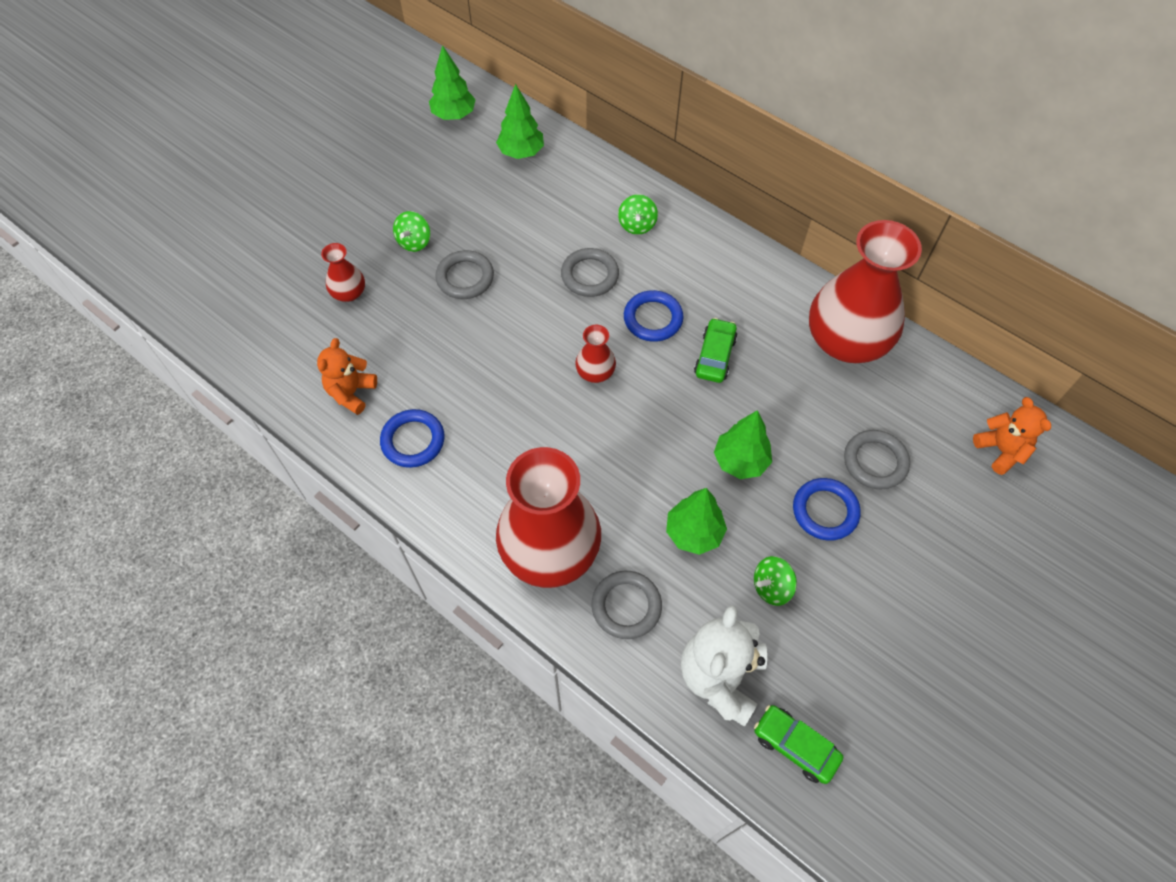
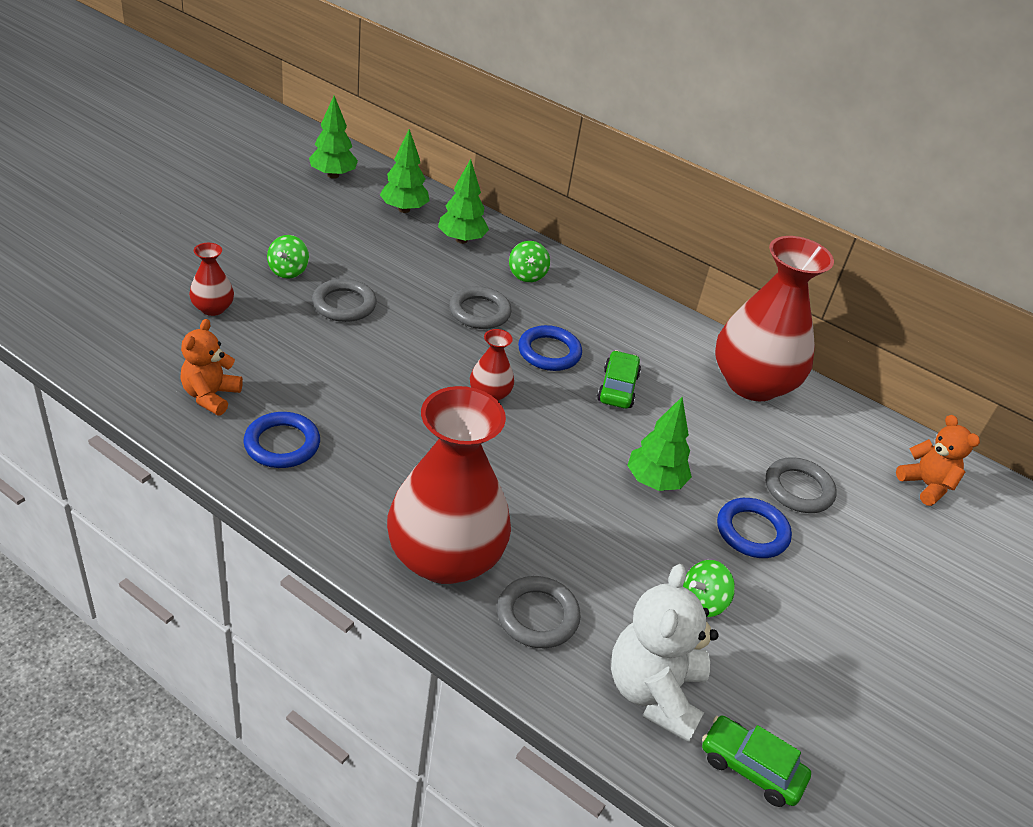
camera: 10 degrees left, 20 degrees down
(694, 533) = (610, 546): green tree -> green tree (461, 240)

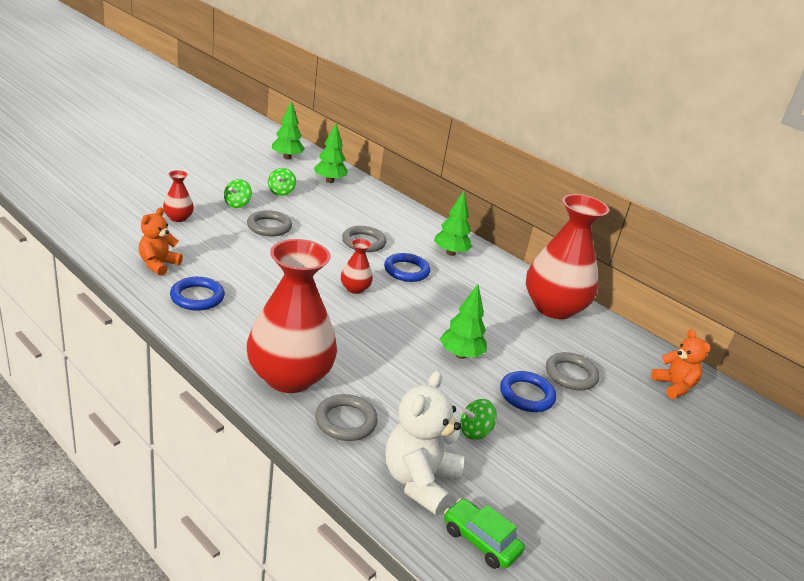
camera: 10 degrees right, 10 degrees down
(461, 240) = (364, 202): green tree -> green tree (450, 253)
(527, 275) = (405, 226): green spinning top -> green spinning top (281, 192)
(617, 388) = (450, 297): green car -> none

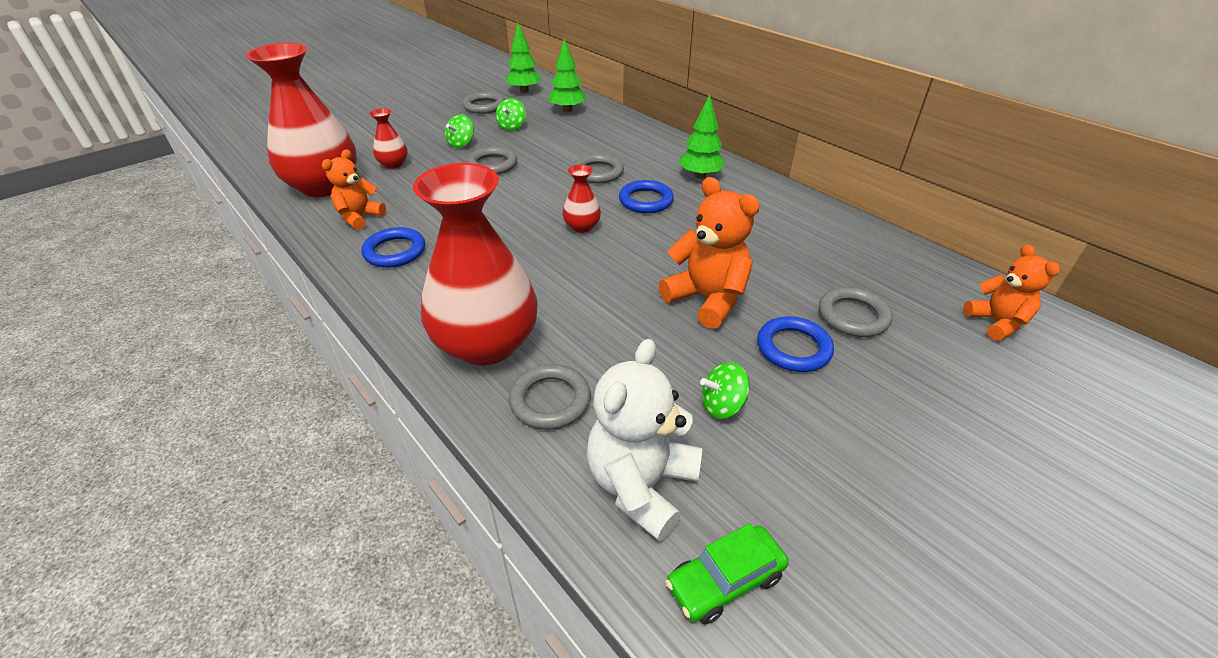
camera: 10 degrees right, 10 degrees up
(252, 169) = (484, 106): none -> grey ring
(460, 355) = (707, 299): green tree -> orange teddy bear
(480, 541) = (725, 581): green car -> green car turned 75 degrees counterclockwise
(554, 308) = (827, 230): red vase -> red vase (324, 186)

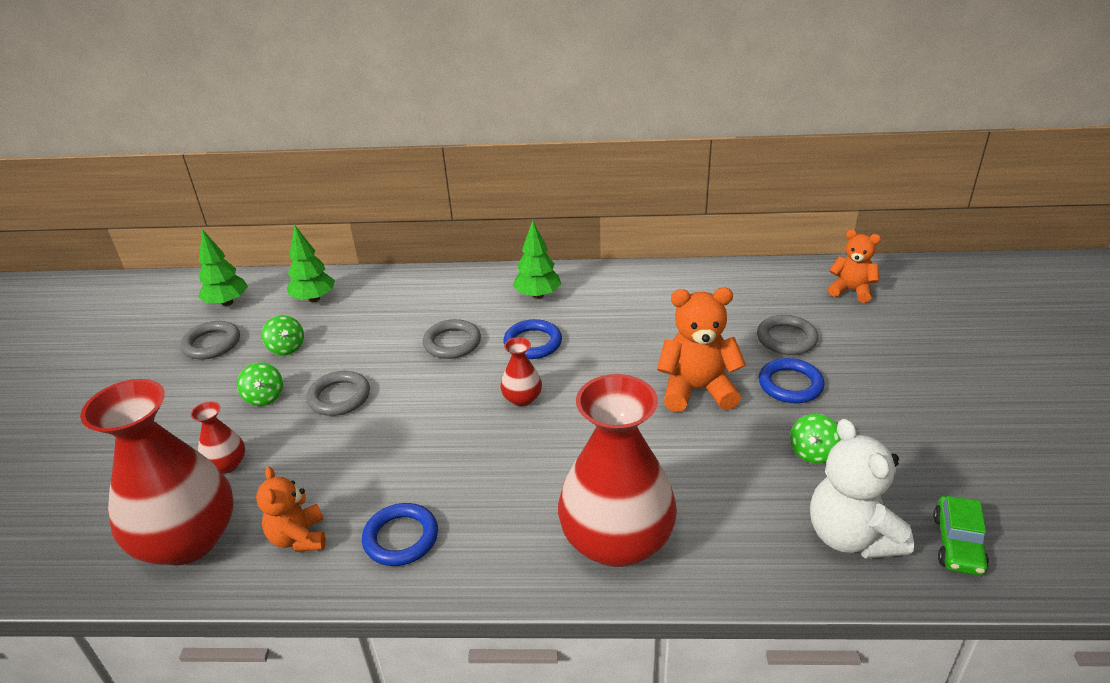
camera: 45 degrees left, 5 degrees down
(550, 400) = (724, 538): grey ring -> none

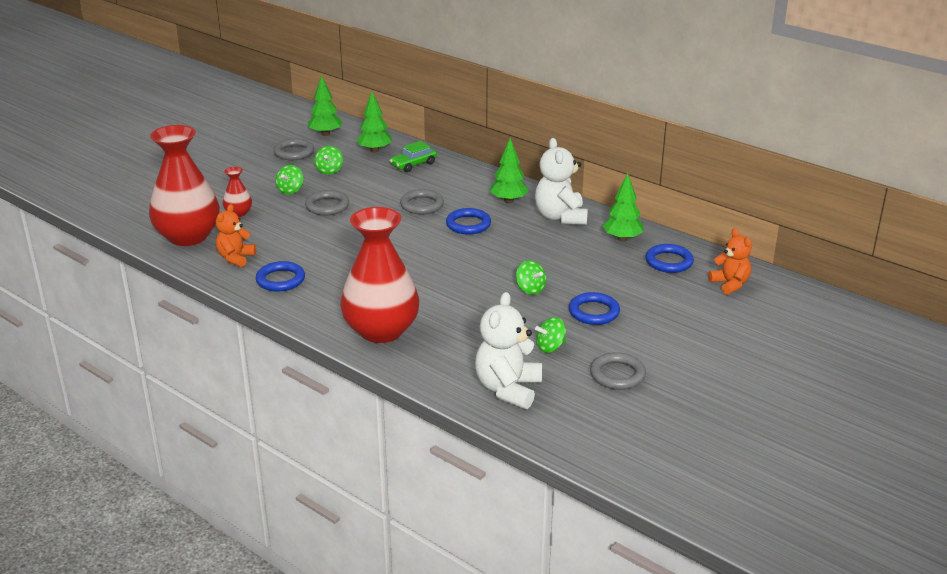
camera: 35 degrees right, 5 degrees down
(522, 398) = (422, 249): red vase -> none
(612, 290) = (560, 217): none -> white teddy bear
(697, 390) = (530, 289): orange teddy bear -> green spinning top
(699, 287) = (622, 239): none -> green tree
(771, 292) = (669, 262): none -> blue ring
(786, 339) = (633, 289): grey ring -> grey ring (617, 375)
(958, 544) = (564, 421): green car -> green car (413, 164)

